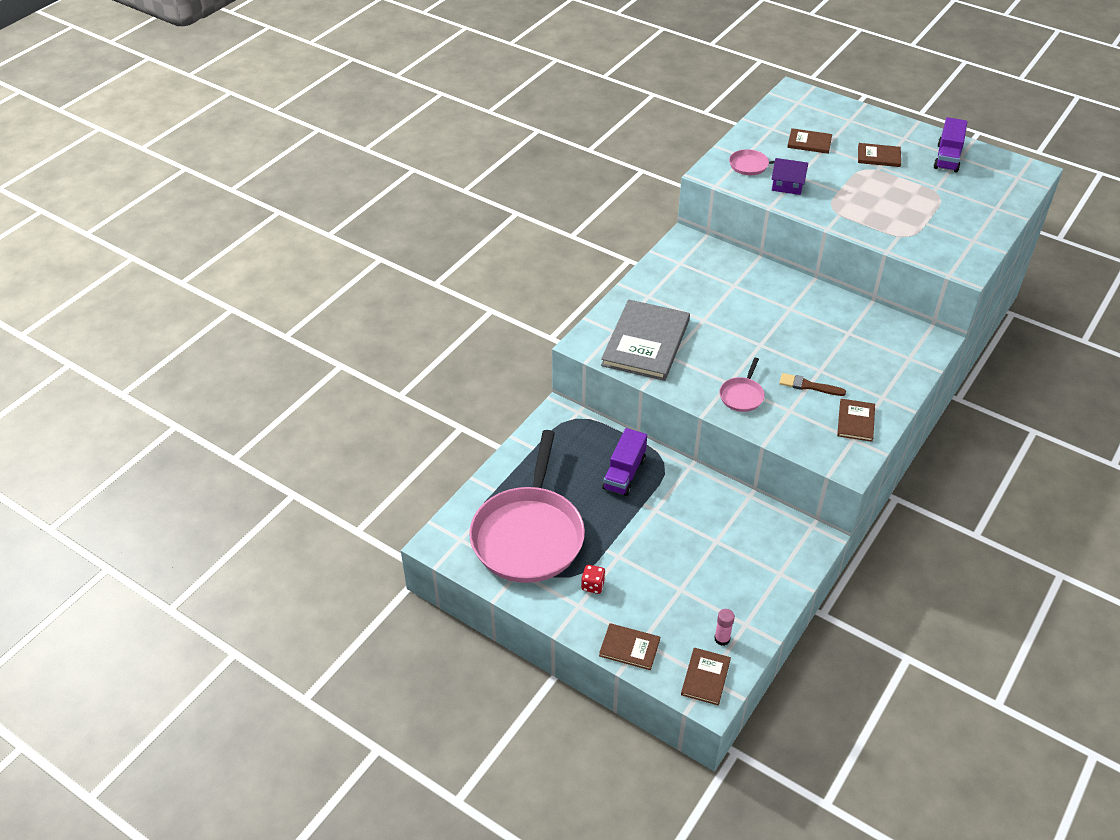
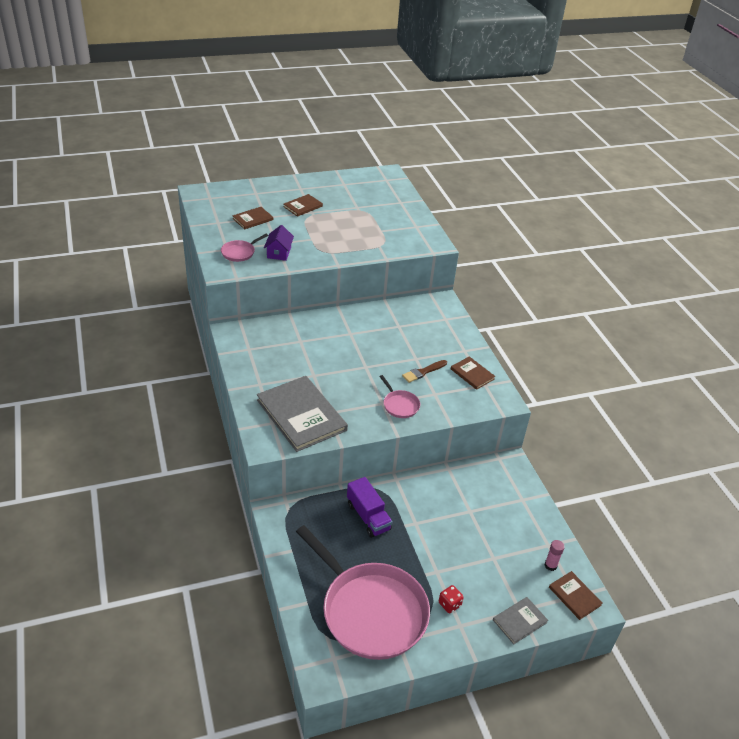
camera: 55 degrees left, 5 degrees down
(629, 647) = (519, 621): brown book -> grey book
(787, 186) = (279, 253): purple house -> purple house turned 45 degrees counterclockwise
(947, 158) = (338, 188): purple truck -> none

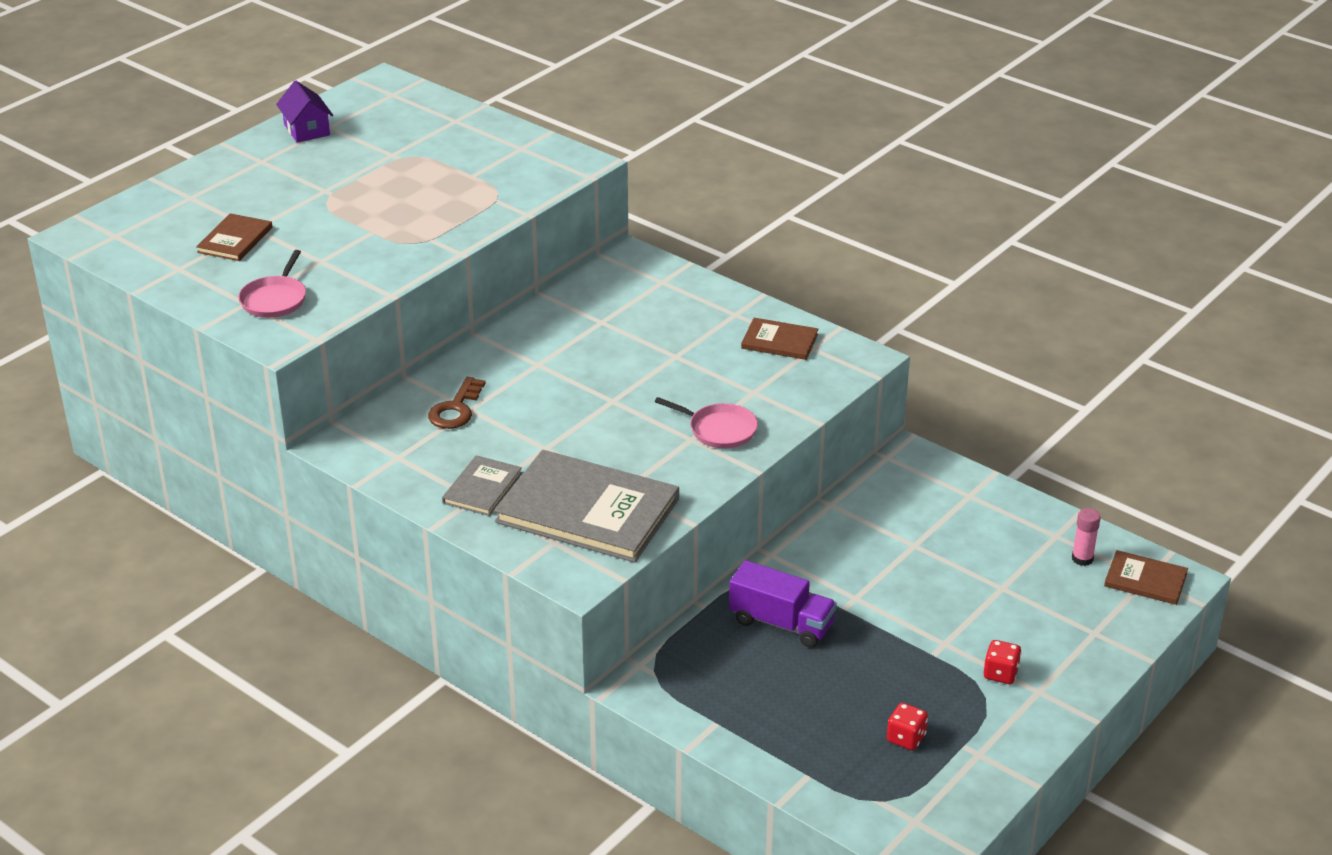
camera: 30 degrees left, 5 degrees down
(279, 253) = (342, 273): purple house -> purple house (307, 130)
(294, 338) = (456, 409): none -> brown key
(303, 206) = (299, 187): brown book -> none
(370, 611) = (906, 738): pink pan -> red dice
(423, 372) = (706, 370): brown brush -> none
(519, 621) = (1107, 645): grey book -> grey book (482, 488)

